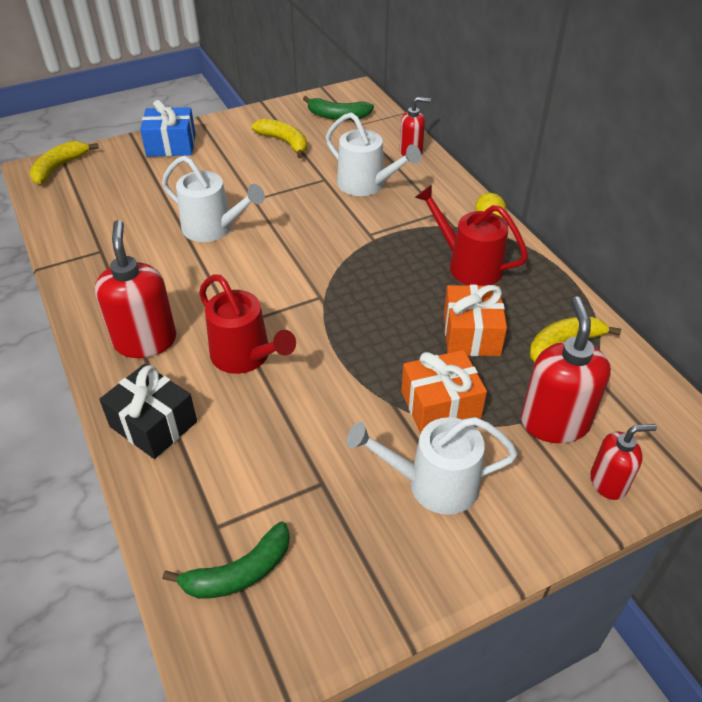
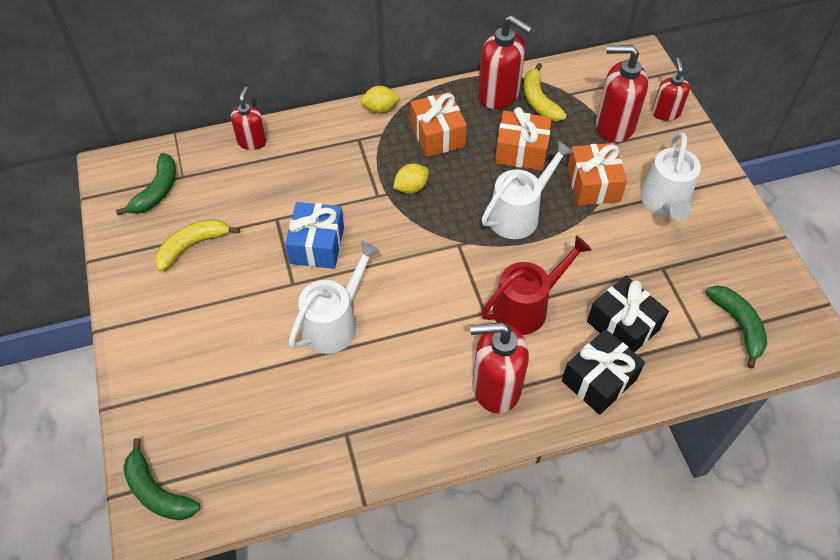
camera: 80 degrees left, 10 degrees up
(59, 167) = (157, 492): yellow banana -> green banana
(171, 145) = (153, 361): blue gift -> blue gift (317, 245)
(228, 444) = (623, 325): none -> black gift
(366, 185) = (298, 185): white watering can -> white watering can (519, 214)
(387, 255) = (411, 187): none -> yellow lemon
(468, 265) = (437, 135): red watering can -> orange gift
(556, 307) = (499, 95): none -> red soap dispenser

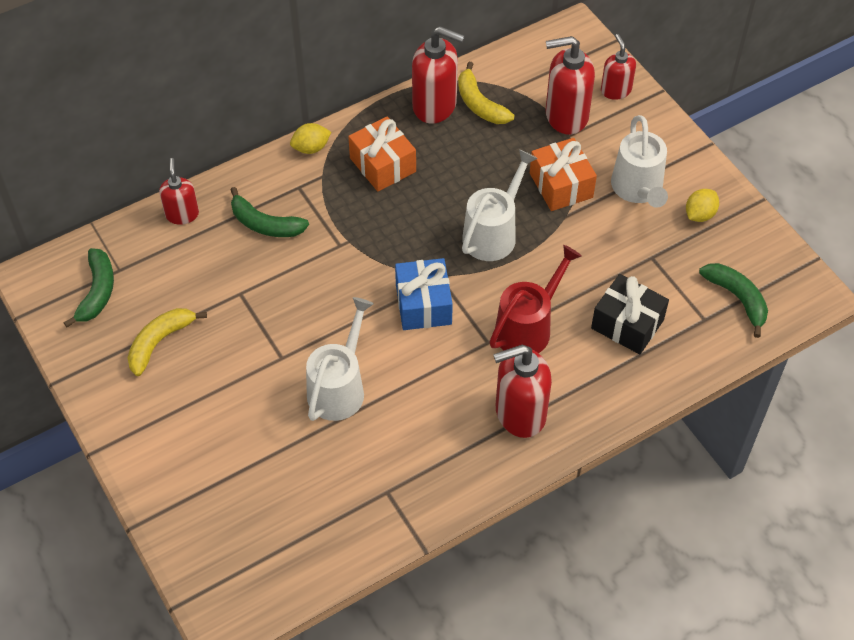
camera: 15 degrees left, 0 degrees up
(157, 492) = (218, 591): green banana -> green banana (265, 224)
(317, 245) = (293, 312): blue gift -> blue gift (423, 304)
(411, 187) = (372, 229): yellow lemon -> yellow lemon (699, 214)
(521, 151) = (476, 164): orange gift -> none
(599, 380) = (617, 383): black gift -> none

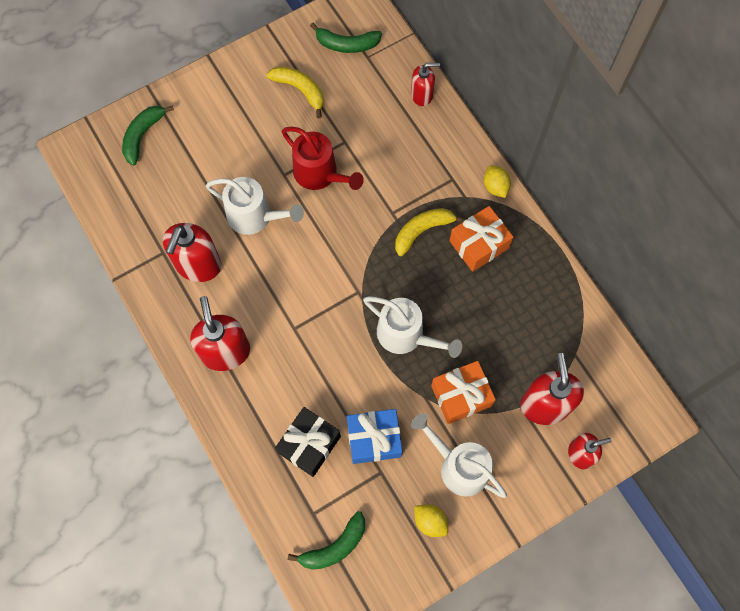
camera: 90 degrees right, 15 degrees up
(265, 224) = (413, 156): green banana -> green banana (143, 135)
(423, 304) = (332, 278): blue gift -> blue gift (374, 439)
(435, 105) = (550, 288): red soap dispenser -> red soap dispenser (198, 265)
(479, 104) = (554, 327): yellow banana -> yellow banana (422, 231)
(528, 327) = (308, 361): red watering can -> red watering can (320, 174)
(638, 189) = (458, 466): white watering can -> white watering can turned 45 degrees clockwise

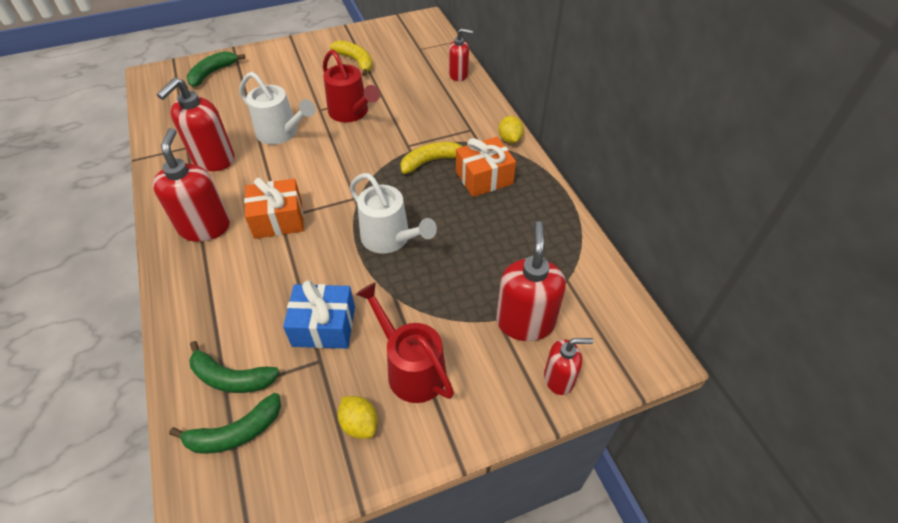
camera: 10 degrees right, 20 degrees down
(309, 444) = (251, 320): black gift -> none
(346, 44) = (405, 40): green banana -> green banana (231, 378)
(458, 466) = (411, 368): white watering can -> red watering can
(461, 396) = (433, 299): orange gift -> orange gift (278, 219)

